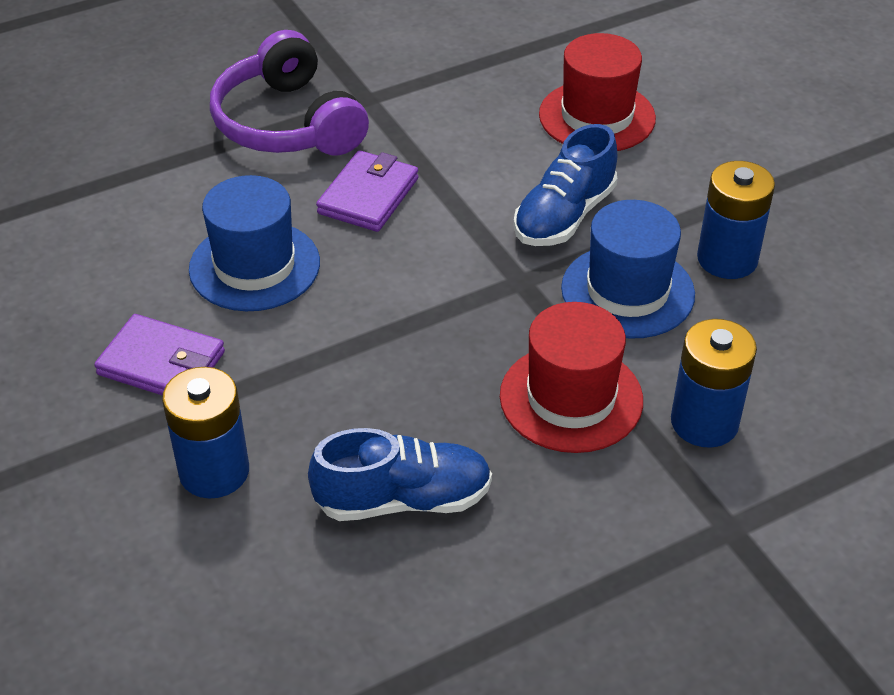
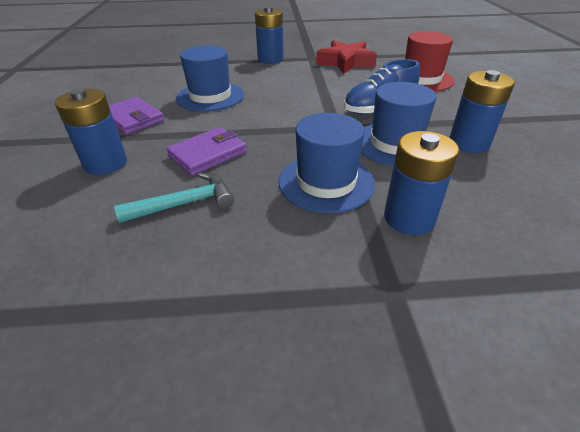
camera: 25 degrees right, 5 degrees down
(287, 123) = (270, 59): purple headphones -> blue battery
(368, 196) = (284, 85): purple wallet -> purple wallet (208, 154)
(403, 499) = (184, 204): blue shoe -> turquoise hammer
(440, 98) = (346, 62): none -> red star
(571, 398) = (326, 182): red hat -> blue hat

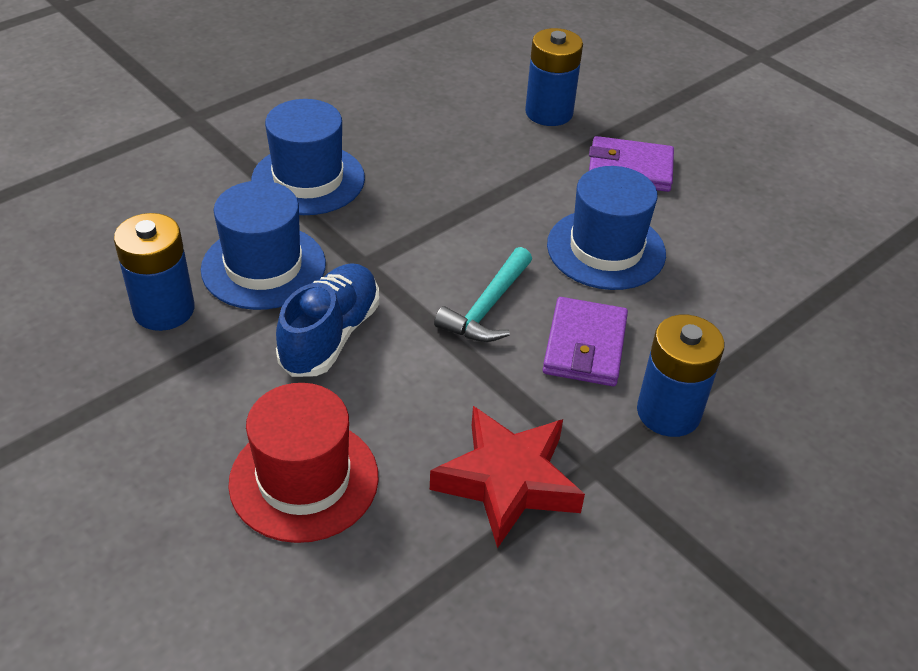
camera: 140 degrees right, 5 degrees up
(184, 204) = (416, 111): turquoise hammer -> turquoise hammer (487, 307)
(208, 154) = (467, 161): purple wallet -> purple wallet (585, 346)
(409, 218) = (203, 174): blue battery -> none

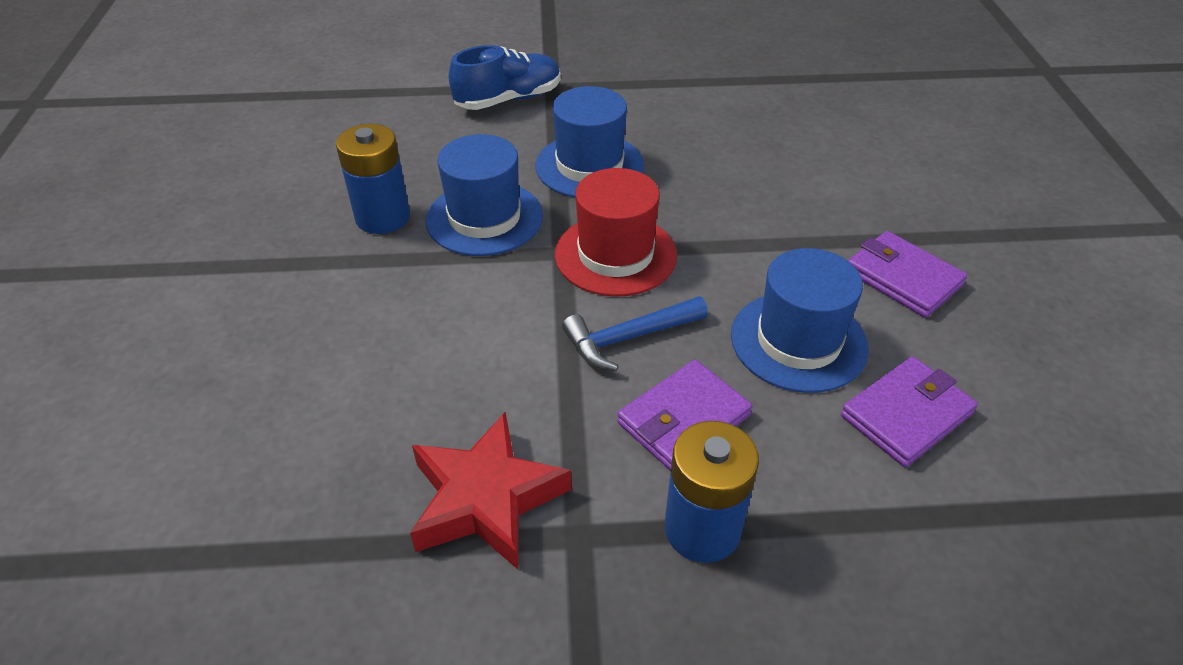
camera: 40 degrees right, 0 degrees up
(304, 479) = (336, 398): red hat -> red hat (615, 255)
(330, 335) = (476, 296): blue shoe -> blue shoe (508, 99)
(487, 307) = (629, 338): turquoise hammer -> blue hammer
(549, 112) = (868, 194): blue battery -> none
(716, 266) = (906, 415): none -> purple wallet

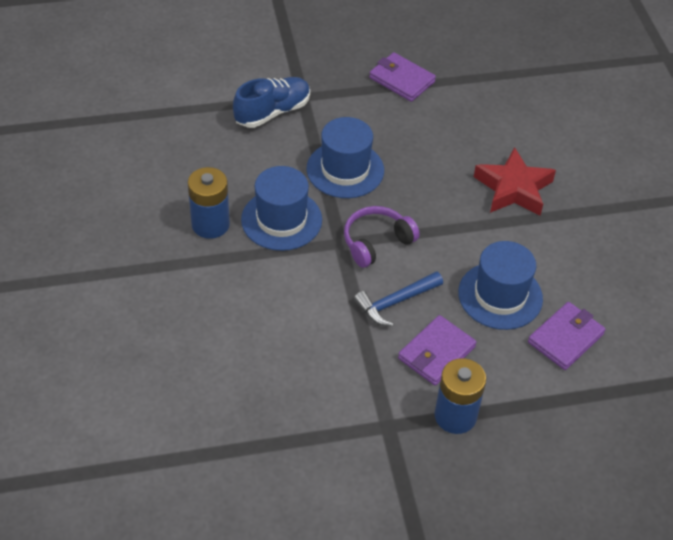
camera: 10 degrees left, 5 degrees up
(486, 499) = (331, 411): red star -> red star (513, 188)
(615, 255) = (376, 242): red hat -> purple headphones
(903, 278) = (563, 245): purple wallet -> purple wallet (401, 80)

